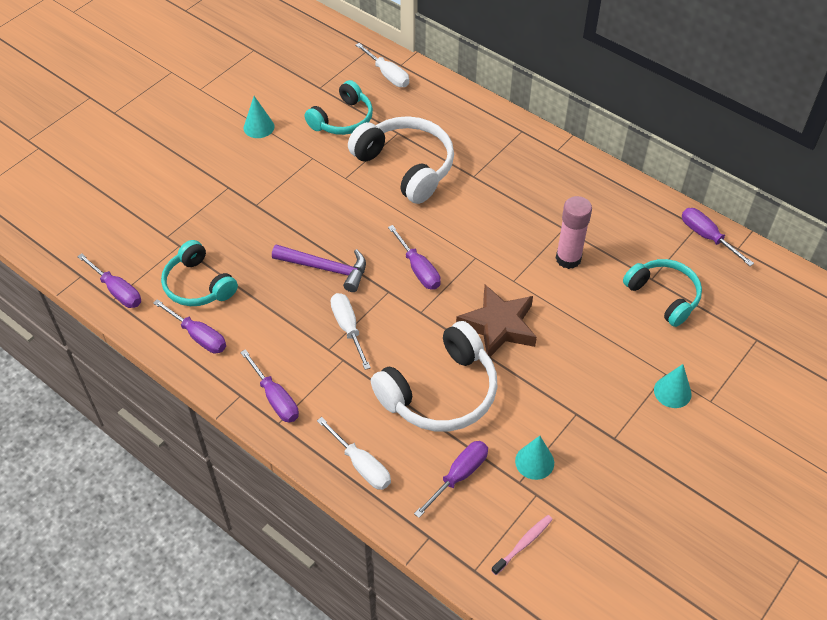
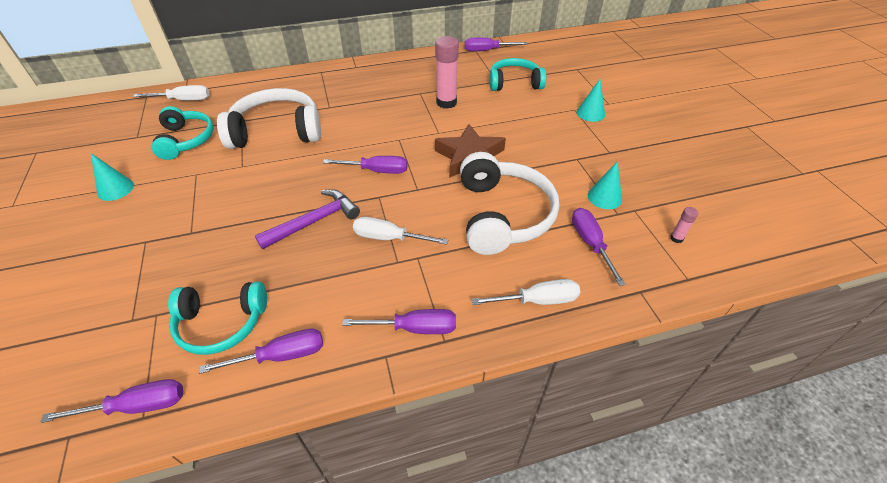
camera: 55 degrees left, 5 degrees down
(523, 544) = (676, 238): pink toothbrush -> pink glue stick

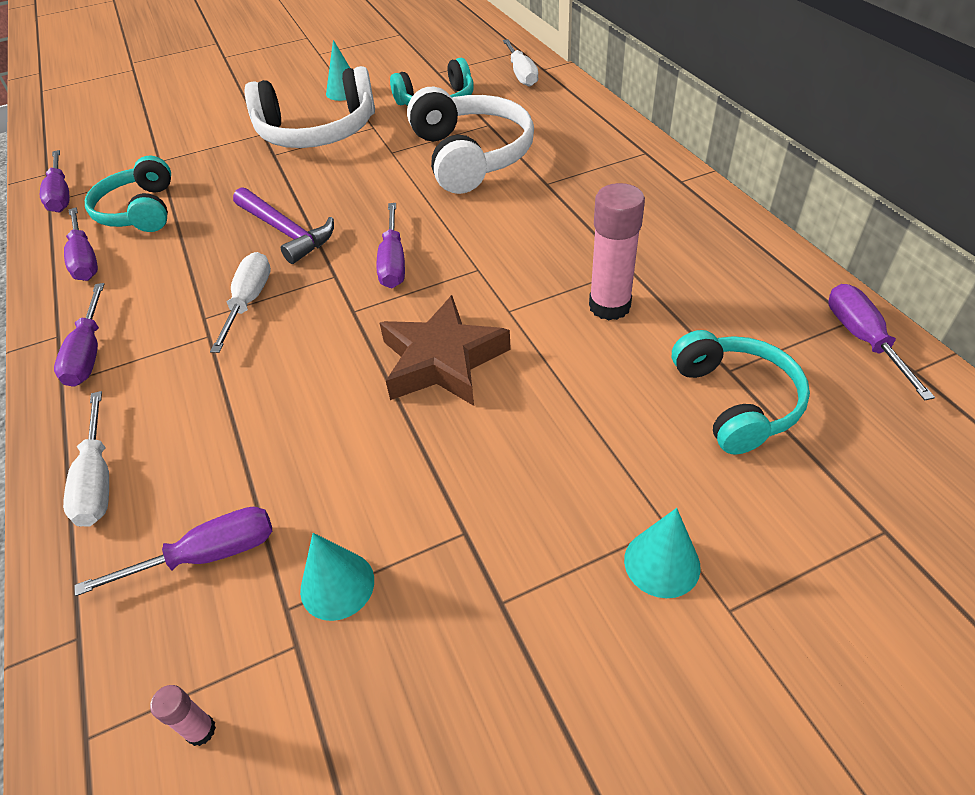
camera: 85 degrees right, 0 degrees up
(502, 215) = (289, 420): white headphones -> white headphones (317, 132)

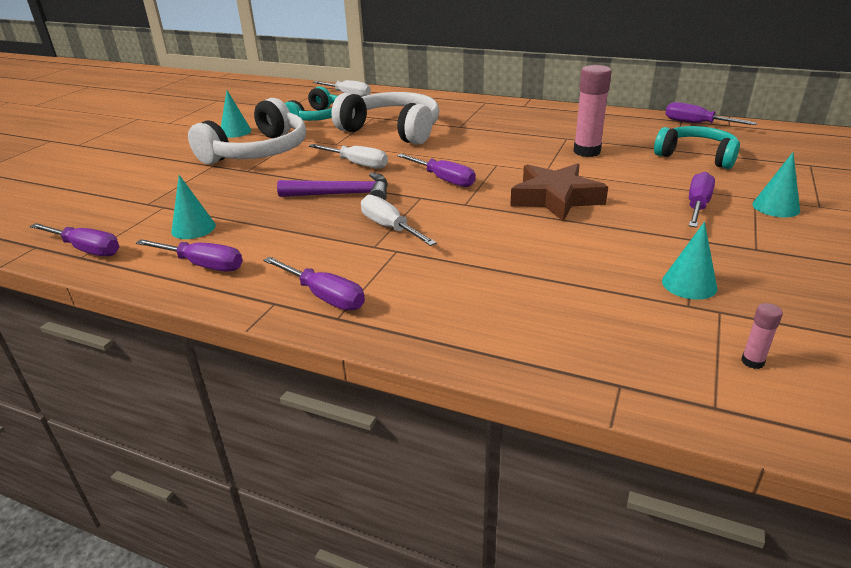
camera: 45 degrees left, 15 degrees down
(98, 480) = (475, 333): white screwdriver -> white screwdriver (357, 164)
(140, 211) = (193, 228): turquoise headphones -> turquoise cone
(209, 555) = (609, 315): purple screwdriver -> purple screwdriver (697, 205)

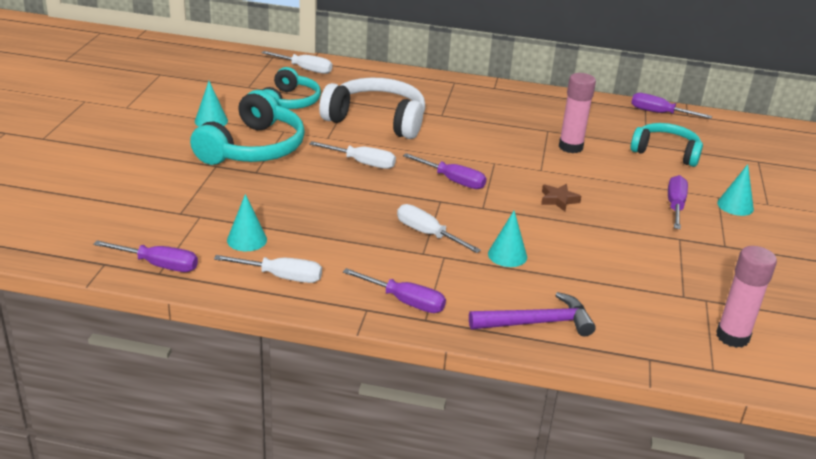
camera: 15 degrees left, 0 degrees up
(203, 265) = (282, 277): purple screwdriver -> white screwdriver
(258, 152) = (253, 148): white headphones -> turquoise headphones
(343, 194) = (367, 199): purple hammer -> purple hammer (537, 323)
(555, 198) = (558, 200): brown star -> brown star, size x0.50
(689, 284) = (681, 279): turquoise cone -> turquoise cone (507, 255)
(752, 362) = (732, 337): pink glue stick -> pink glue stick, size x2.20

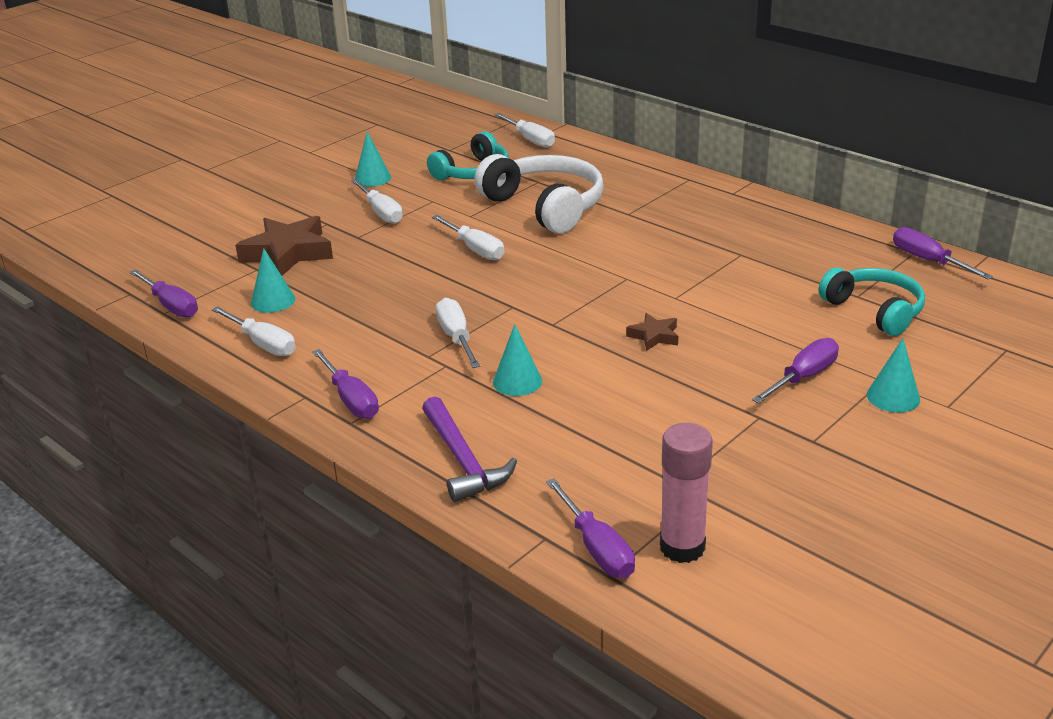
camera: 35 degrees right, 0 degrees up
(211, 197) = (288, 253): none -> brown star
(253, 148) = (381, 213): turquoise headphones -> white screwdriver
(453, 181) = (553, 288): purple screwdriver -> purple screwdriver (597, 548)
(537, 323) = (463, 460): purple hammer -> purple hammer turned 45 degrees clockwise
(570, 147) = (747, 279): pink glue stick -> none

